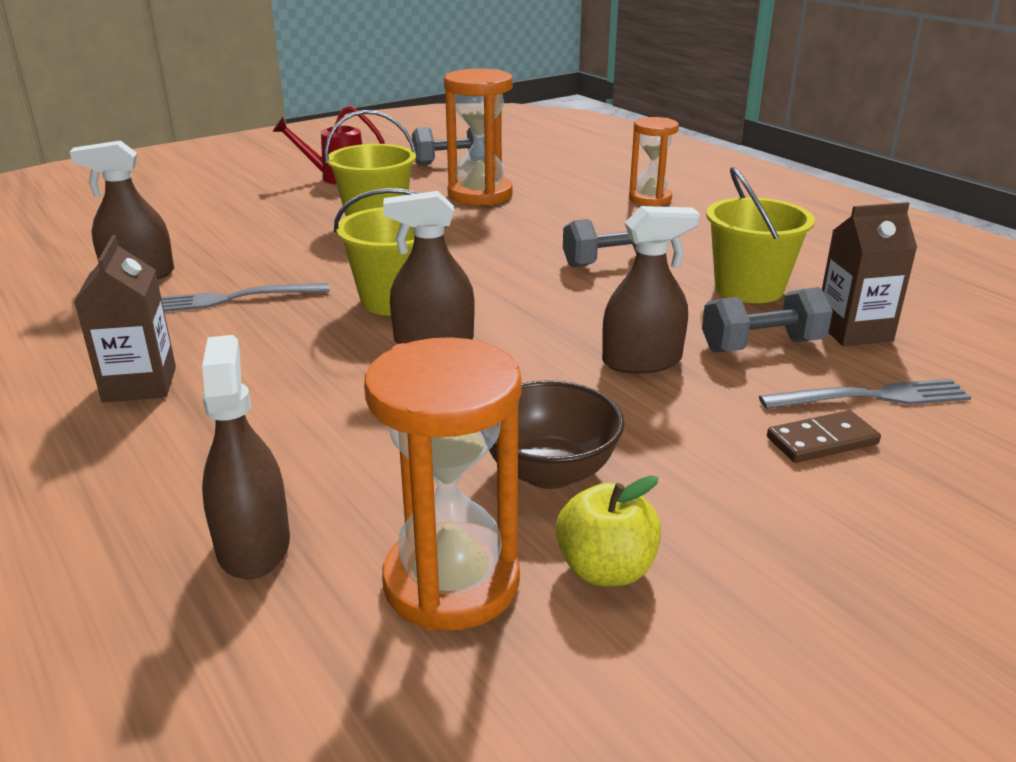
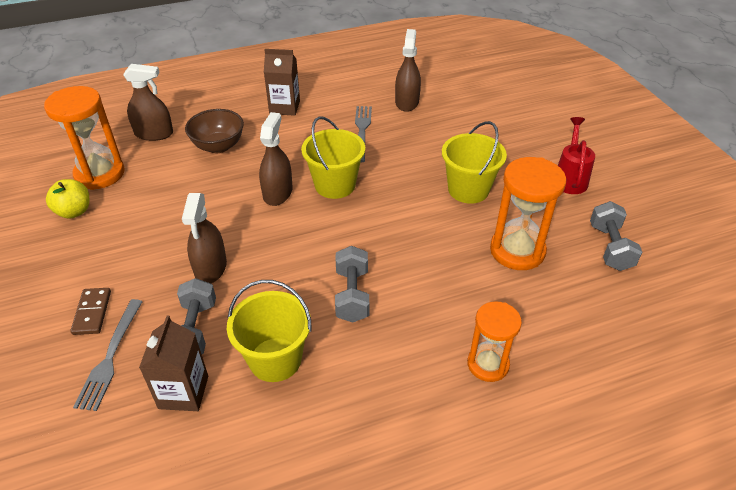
camera: 105 degrees right, 15 degrees up
(549, 471) = (141, 210): brown bowl -> brown bowl (218, 146)

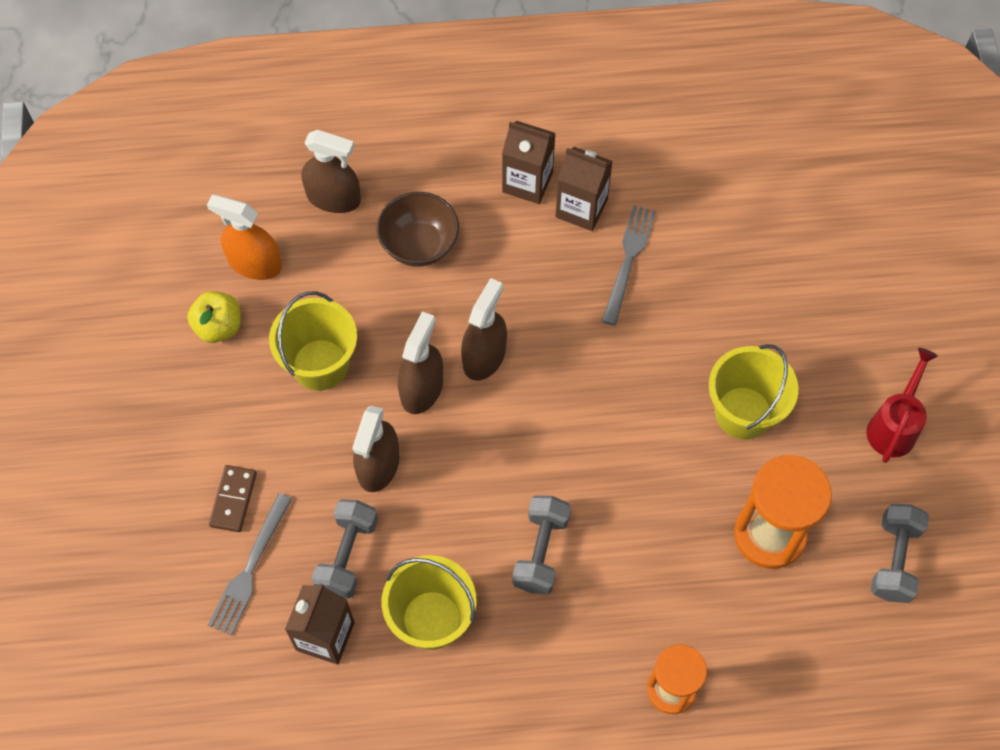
camera: 15 degrees right, 20 degrees up
(100, 174) = (255, 263): orange hourglass -> orange spray bottle
(323, 113) = (581, 208): none -> brown carton
(335, 185) = (563, 360): yellow bucket -> yellow bucket (320, 365)
(407, 102) = (712, 212): brown spray bottle -> brown spray bottle (422, 389)

